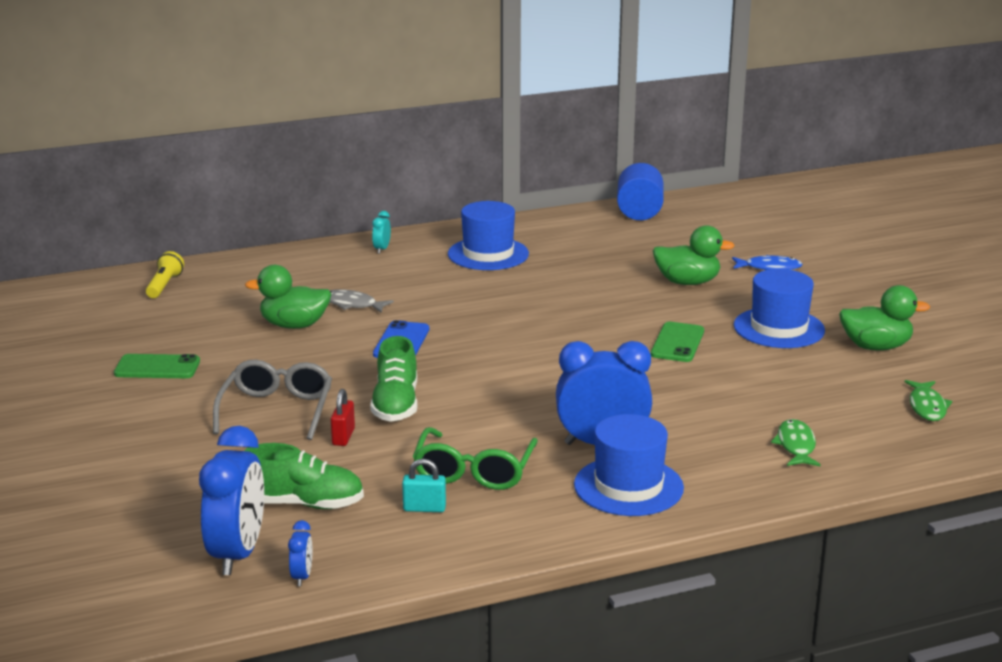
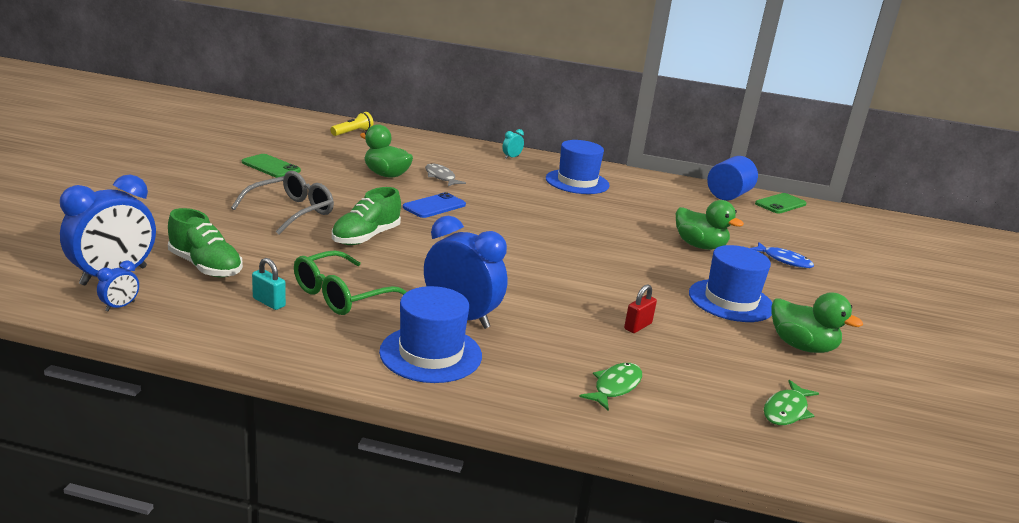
camera: 30 degrees right, 0 degrees up
(343, 437) = (300, 241): red padlock -> red padlock (638, 326)
(677, 343) = (629, 278): green phone -> green phone (780, 204)

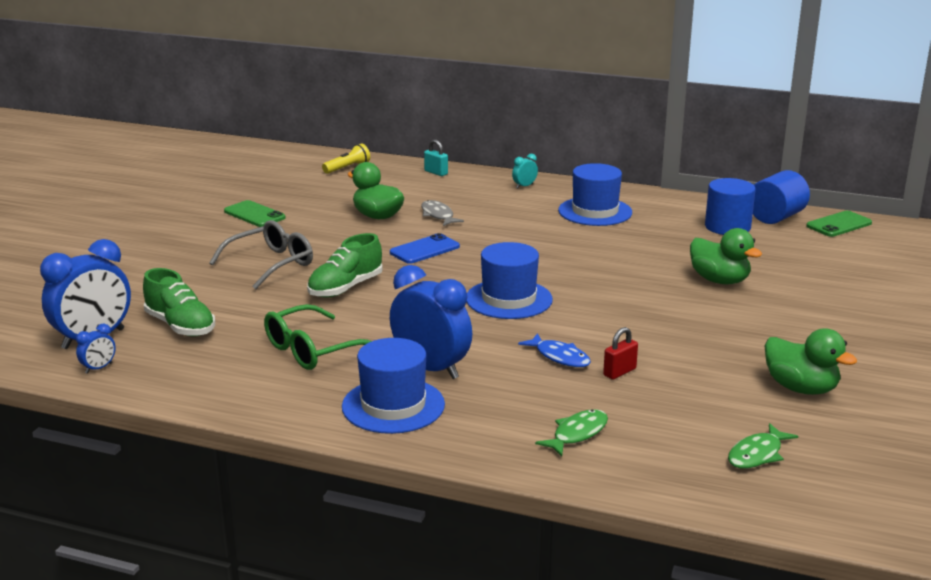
camera: 10 degrees right, 0 degrees up
(269, 302) = (239, 360): turquoise padlock -> turquoise padlock (436, 172)
(691, 201) = (727, 227): none -> blue cylinder
(730, 301) = (735, 341): blue hat -> blue hat (509, 299)
(784, 260) = (817, 293): blue fish -> blue fish (559, 357)

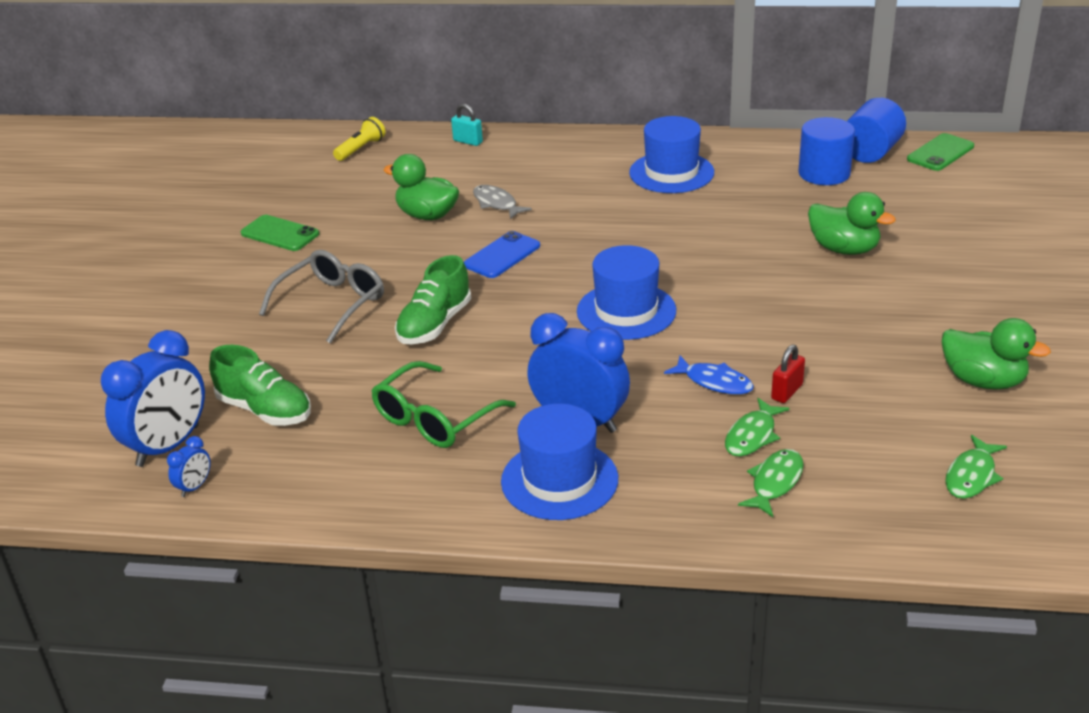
camera: 10 degrees left, 10 degrees up
(524, 186) = (577, 147): turquoise clock -> none
(574, 398) = (752, 435): none -> green fish

